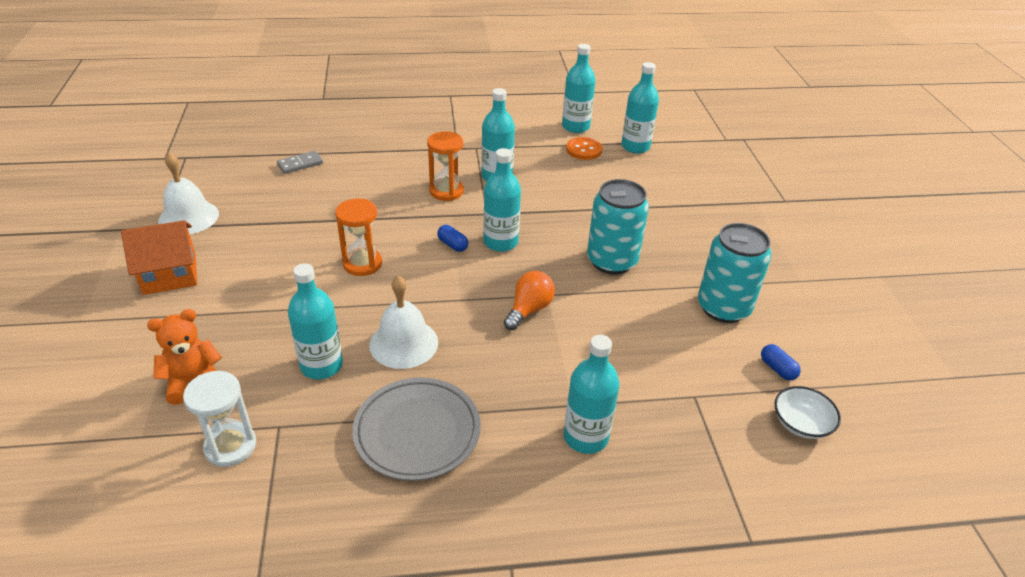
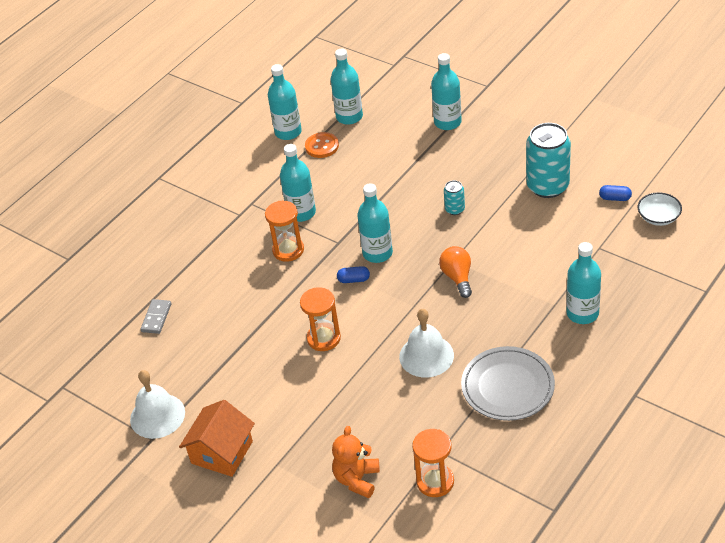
camera: 40 degrees left, 5 degrees up
(230, 446) = (435, 481): white hourglass -> orange hourglass
(321, 365) = (406, 407): turquoise bottle -> turquoise bottle (447, 122)
(612, 261) = (455, 209): turquoise can -> turquoise can, size x0.47

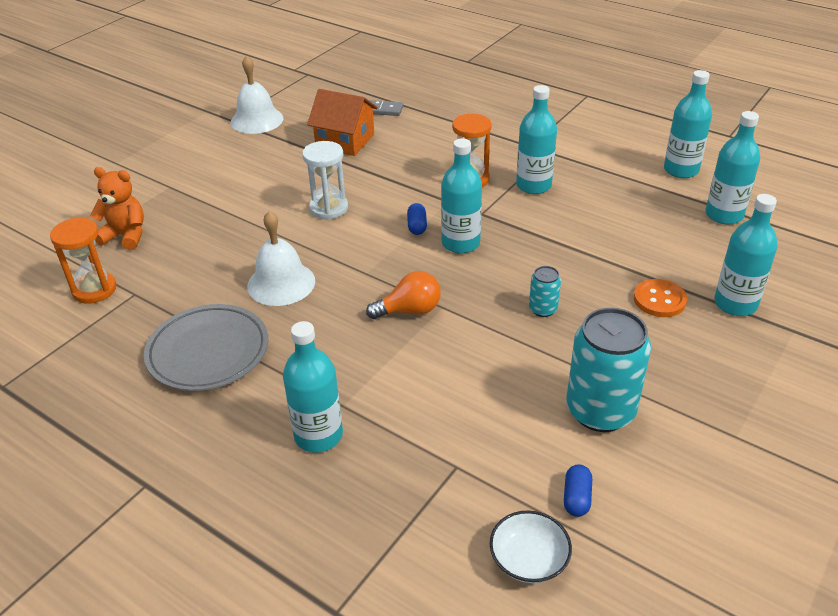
camera: 85 degrees right, 5 degrees down
(222, 452) = (198, 155): orange house -> orange house (345, 141)
(322, 146) = (658, 195): orange button -> orange button (659, 300)
(324, 338) = (329, 208): orange hourglass -> white hourglass

